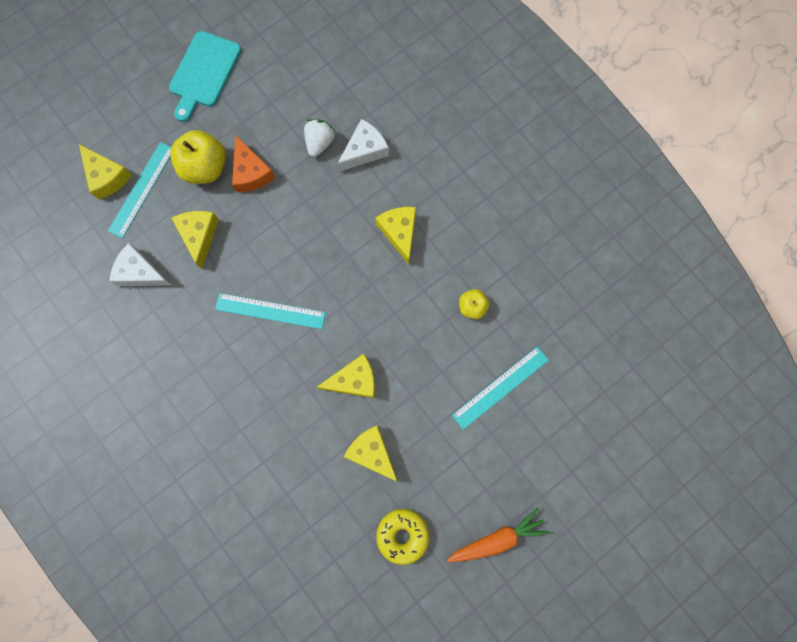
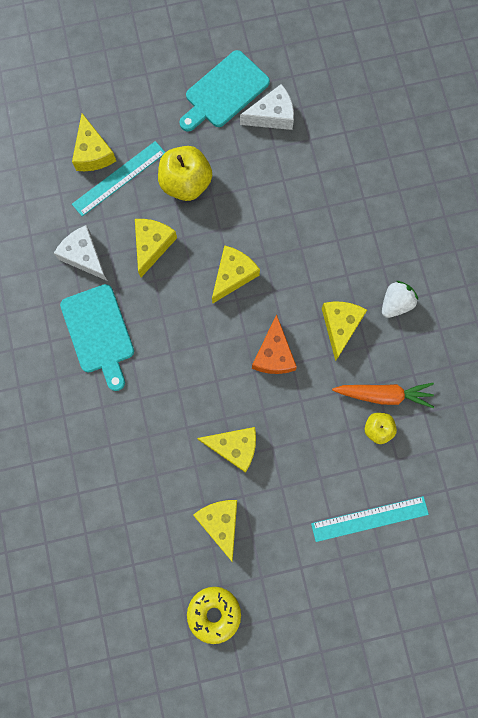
camera: 25 degrees right, 0 degrees up
(185, 335) = (98, 333): none -> turquoise cutting board
(251, 172) = (226, 206): orange cheese -> orange cheese (274, 354)
(270, 311) = (186, 346): turquoise ruler -> none
(284, 230) = (233, 275): none -> yellow cheese
(320, 143) = (303, 206): white strawberry -> white strawberry (395, 303)
(364, 150) = (342, 232): white cheese -> white cheese (272, 115)
(497, 538) = (301, 660): orange carrot -> orange carrot (384, 395)

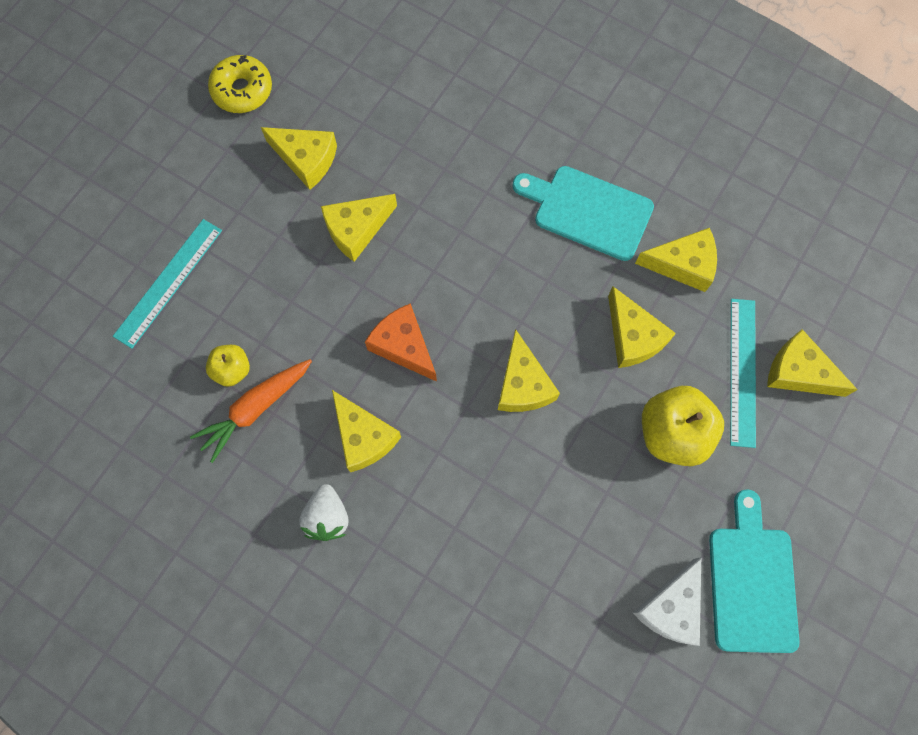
camera: 135 degrees right, 5 degrees down
(84, 256) = (683, 264): white cheese -> yellow cheese

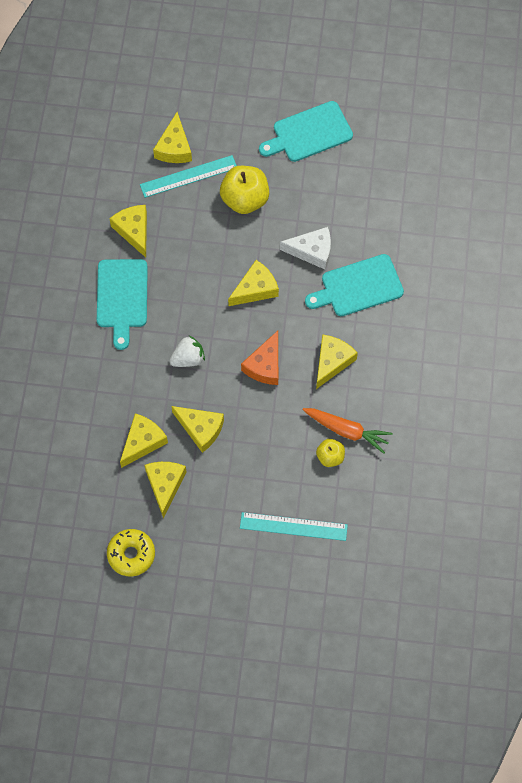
camera: 115 degrees left, 5 degrees down
(327, 517) = (388, 359): white strawberry -> white strawberry (188, 358)
(460, 530) = (358, 286): none -> turquoise cutting board
(633, 337) = (195, 241): yellow cheese -> yellow cheese (142, 442)
(671, 607) = (343, 166): white cheese -> white cheese (312, 251)

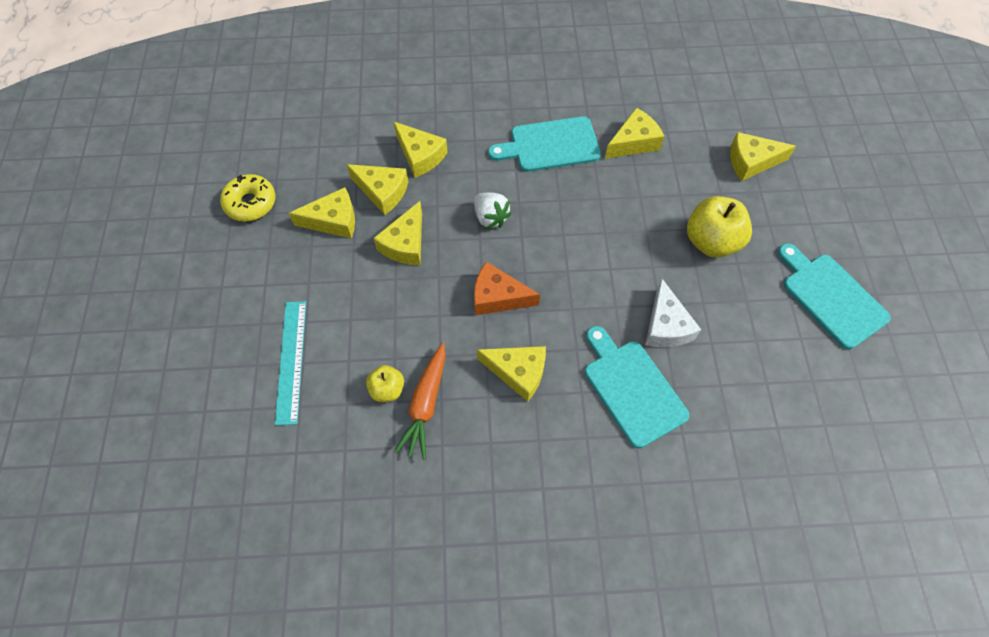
camera: 80 degrees right, 5 degrees down
(188, 176) = (720, 181): turquoise ruler -> none
(255, 289) = (596, 271): yellow cheese -> yellow cheese (420, 156)

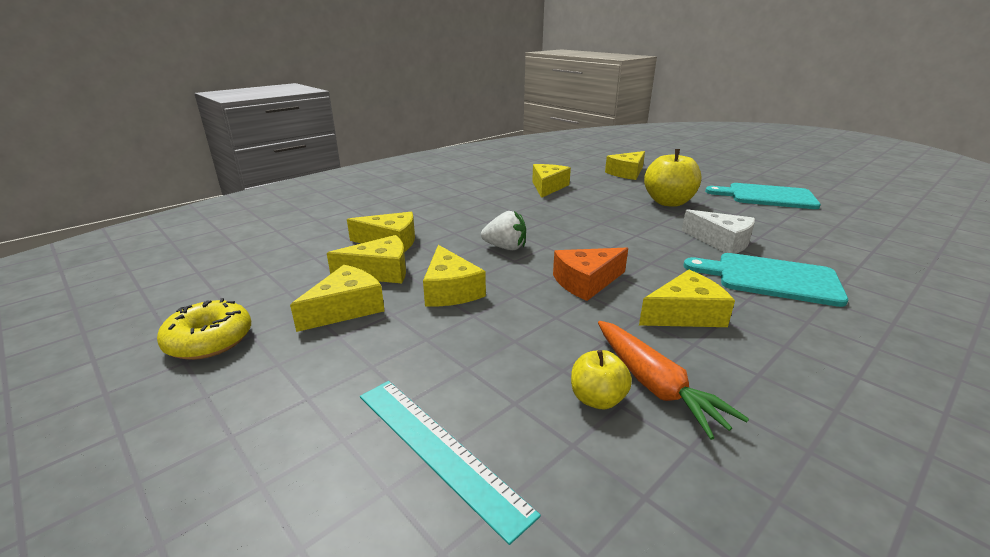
camera: 40 degrees left, 35 degrees down
(550, 145) = (494, 204): turquoise cutting board -> none

